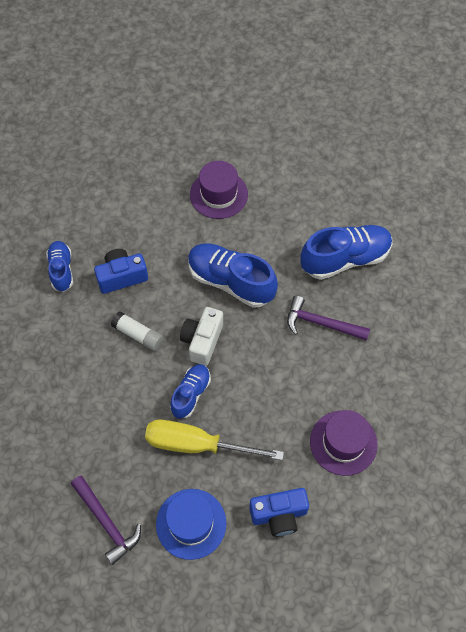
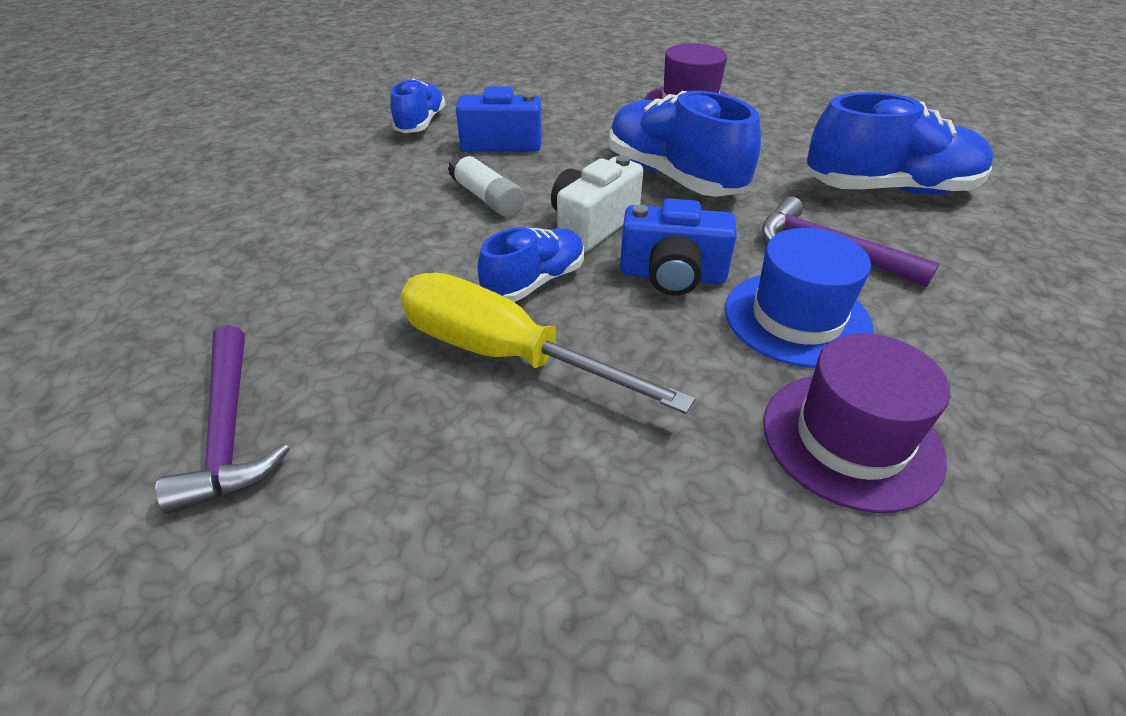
camera: 20 degrees right, 20 degrees down
(191, 523) = (407, 491): blue hat -> blue hat (797, 318)
(279, 515) = (638, 543): blue camera -> blue camera (672, 275)

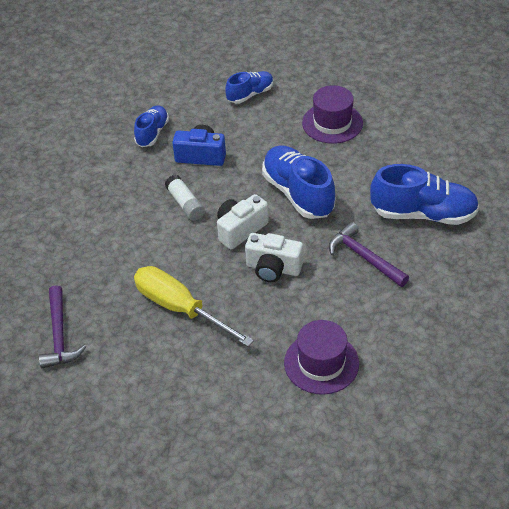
camera: 10 degrees right, 5 degrees up
(534, 282) = (201, 267): blue shoe -> blue shoe (250, 94)
(672, 275) = (273, 268): blue camera -> white camera
(797, 318) = (326, 300): blue hat -> none

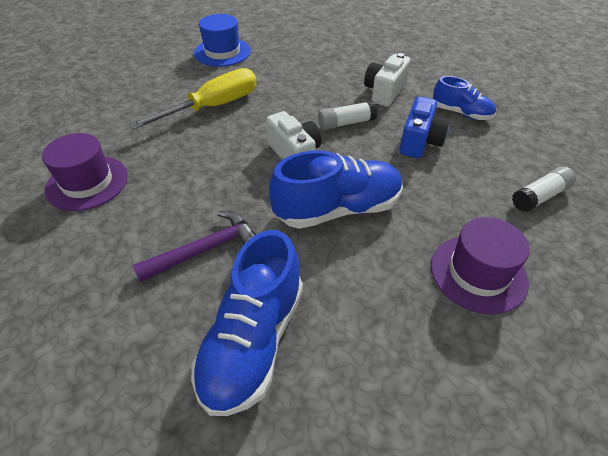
camera: 100 degrees right, 0 degrees up
(59, 335) = (222, 52): purple hammer -> blue hat
(250, 94) = (540, 196): blue shoe -> white glue stick
(273, 268) = (229, 169): white camera -> white camera (384, 92)

